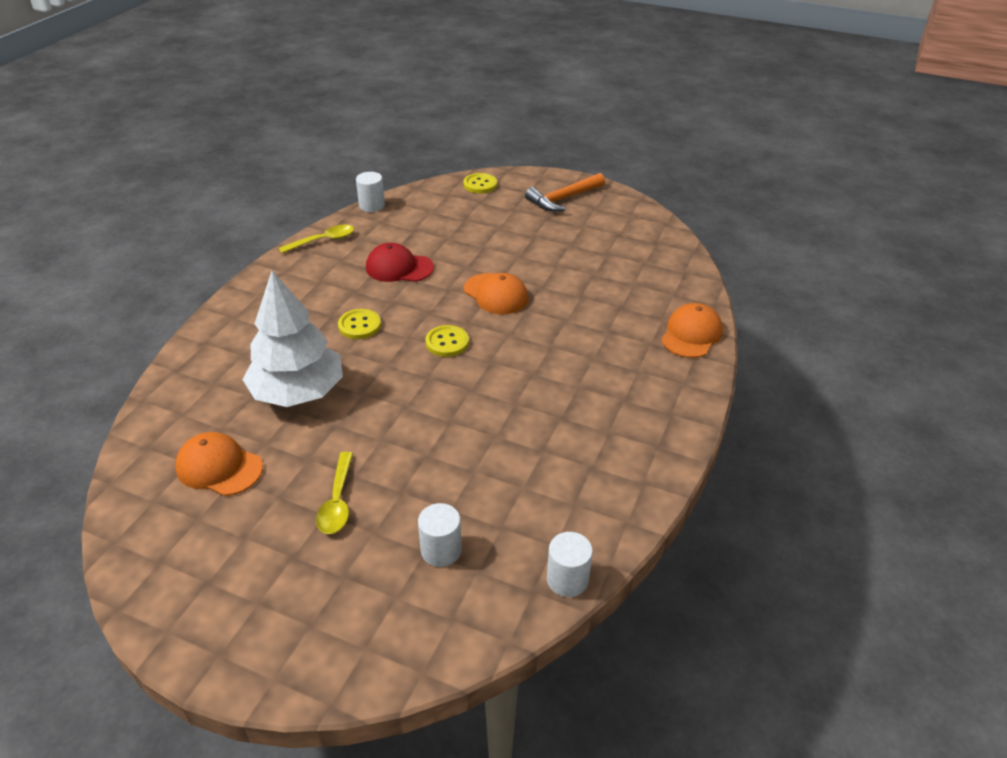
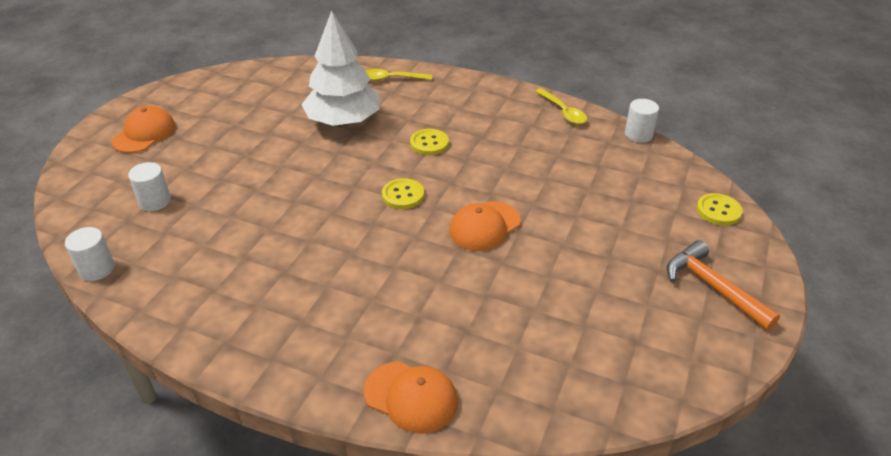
camera: 90 degrees right, 0 degrees up
(219, 467) = (270, 98): orange cap -> orange cap (144, 133)
(337, 501) = (220, 150): yellow spoon -> yellow spoon (391, 79)
(399, 267) = (524, 159): red cap -> none

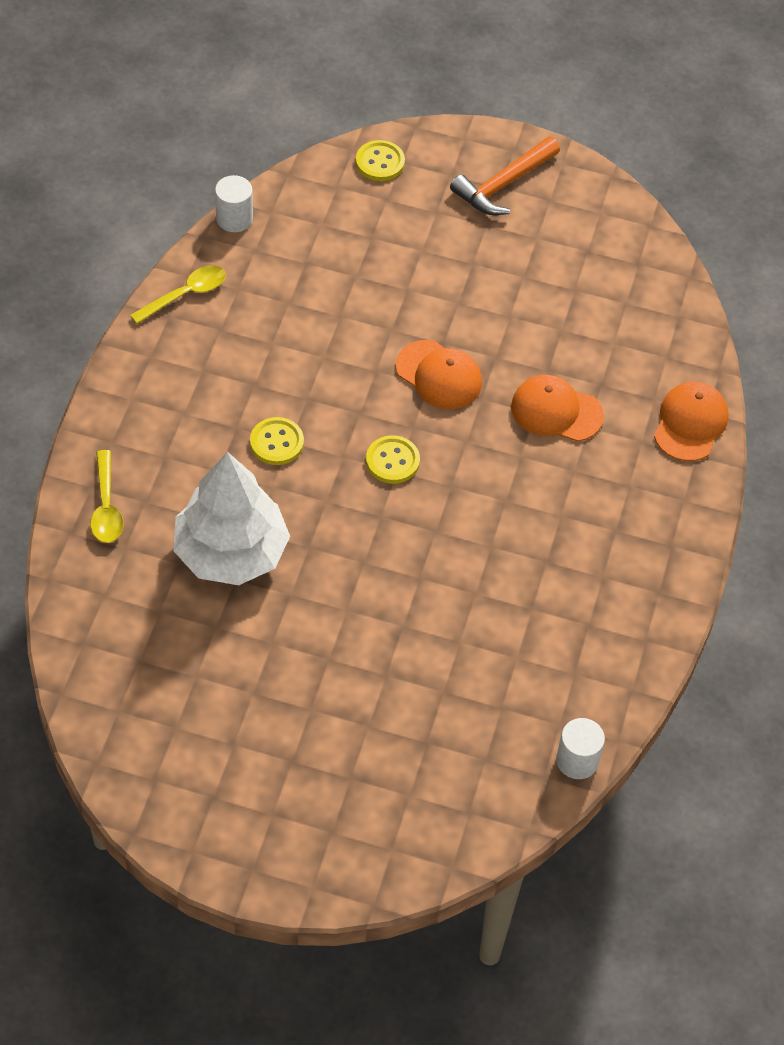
camera: 100 degrees left, 15 degrees up
(144, 133) = (287, 811): orange cap -> orange cap (556, 411)
(155, 201) = (443, 740): white cylinder -> none

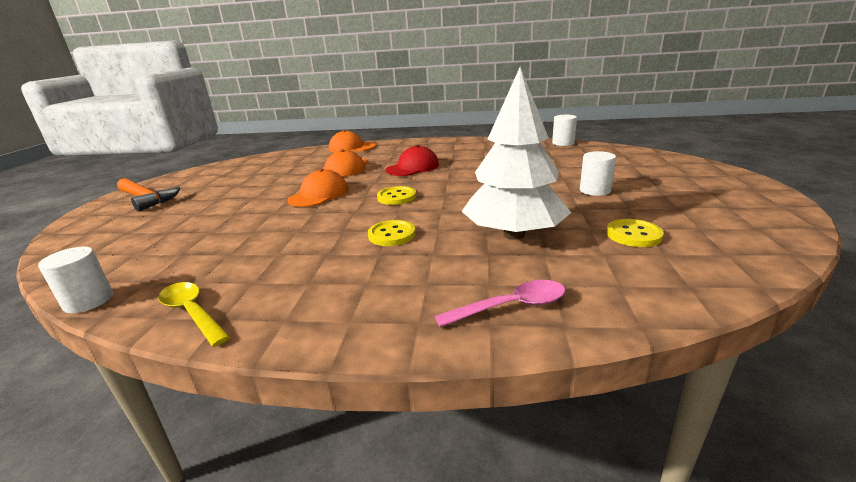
camera: 95 degrees left, 30 degrees down
(106, 507) = (511, 306): yellow spoon -> pink spoon
(322, 688) = (595, 190): none -> white cylinder
(380, 162) = (79, 240): yellow button -> yellow button (633, 235)
(520, 499) = (413, 167): none -> red cap

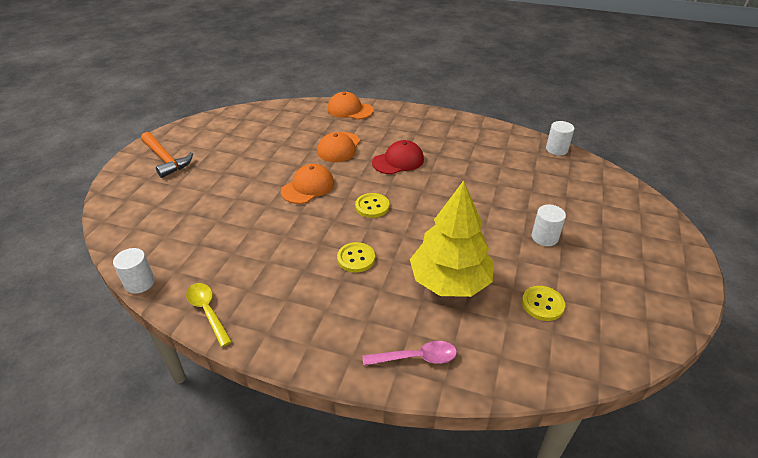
camera: 10 degrees right, 15 degrees up
(514, 234) = (450, 281): white tree -> yellow tree

